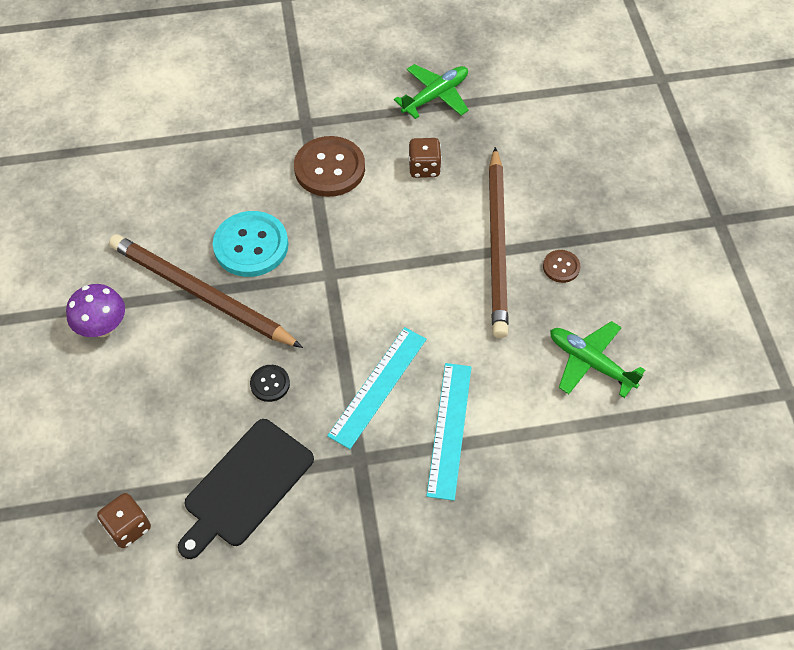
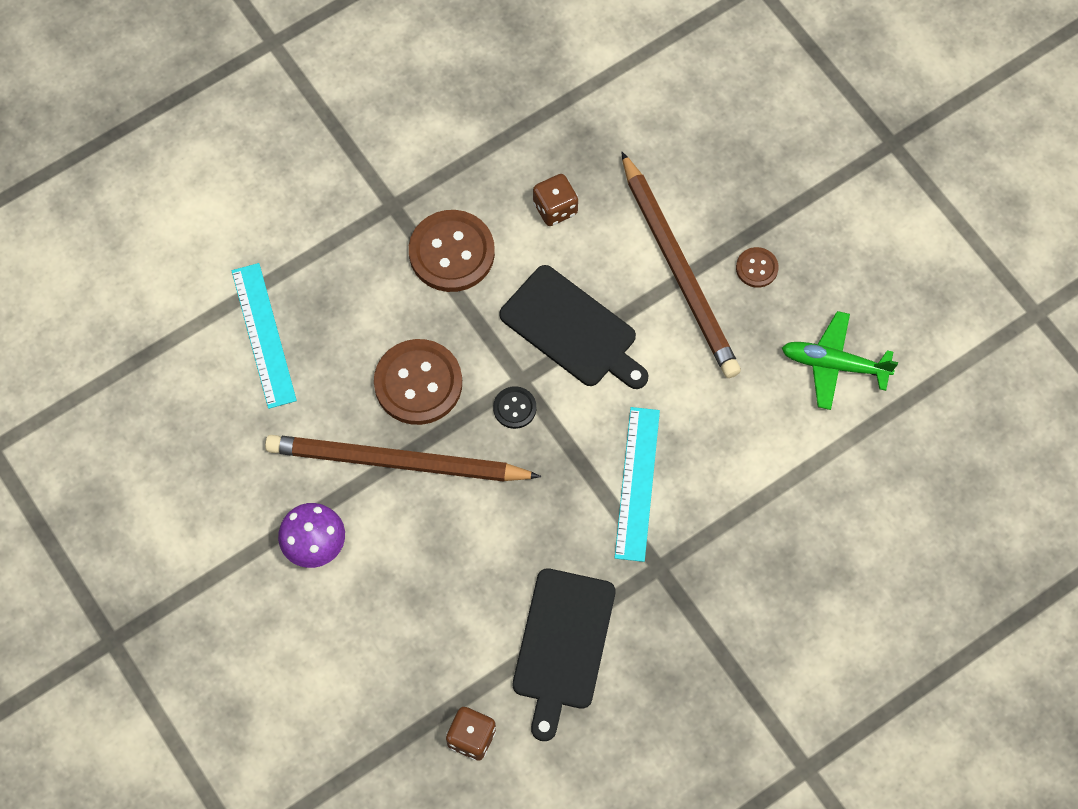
camera: 25 degrees left, 10 degrees up
(251, 246) = (418, 383): turquoise button -> brown button
(270, 384) = (527, 529): black button -> black button (514, 408)
(390, 254) = (572, 329): none -> black cutting board
(435, 96) = (521, 109): green plane -> none
(449, 429) = (730, 497): turquoise ruler -> turquoise ruler (263, 335)

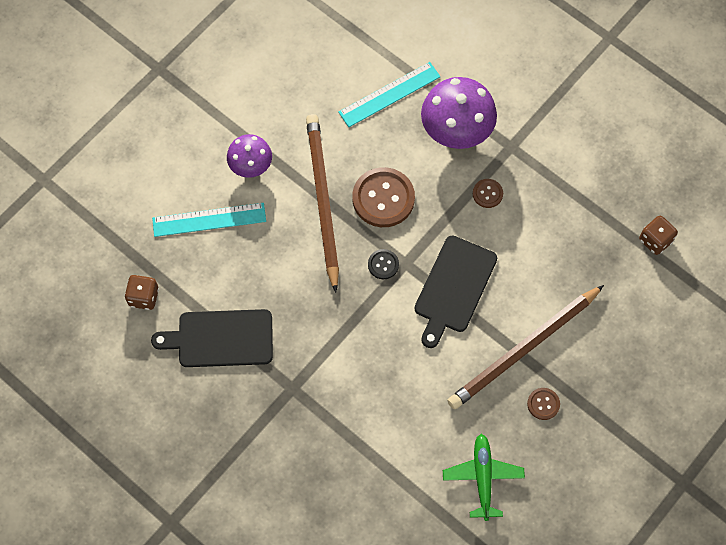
camera: 75 degrees right, 0 degrees up
(349, 266) = (456, 132): none -> purple mushroom
(451, 252) = (487, 194): brown button -> brown button, size x0.49
(555, 208) = (544, 253): brown dice -> brown dice (655, 240)
(637, 483) = (350, 359): turquoise ruler -> turquoise ruler (209, 219)

